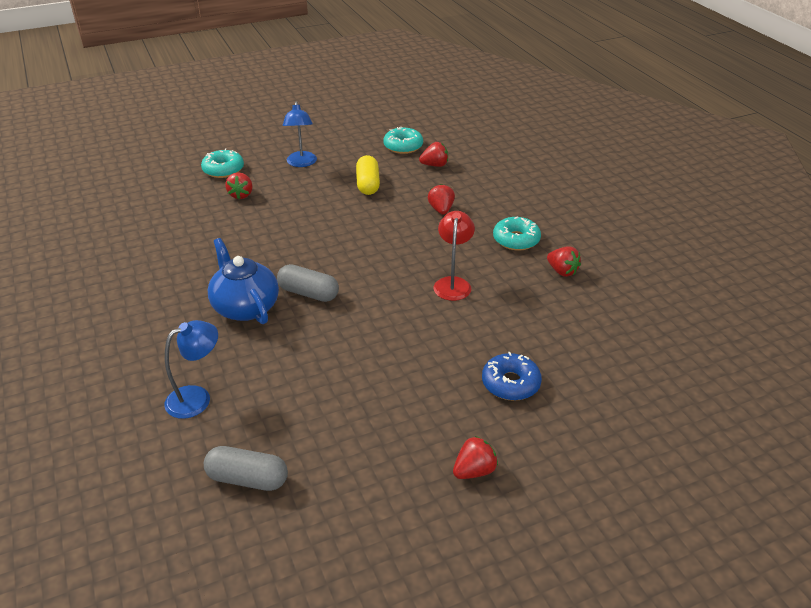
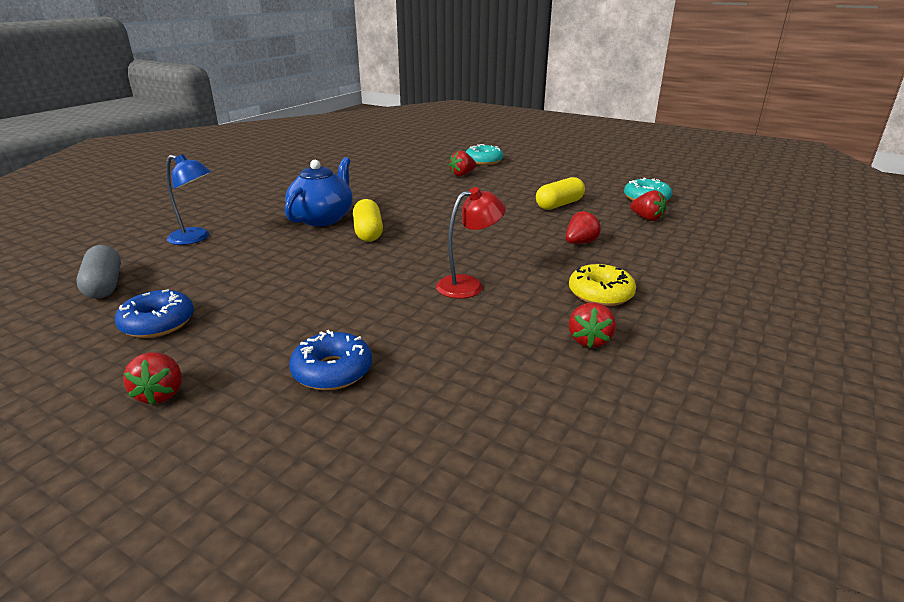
camera: 55 degrees right, 10 degrees down
(301, 163) = (540, 177): blue lamp -> none
(308, 293) = (368, 232): grey capsule -> yellow capsule
(362, 455) = (158, 323): none -> blue donut
(474, 471) = (161, 394): red strawberry -> red strawberry turned 60 degrees clockwise
(516, 240) = (600, 294): turquoise donut -> yellow donut

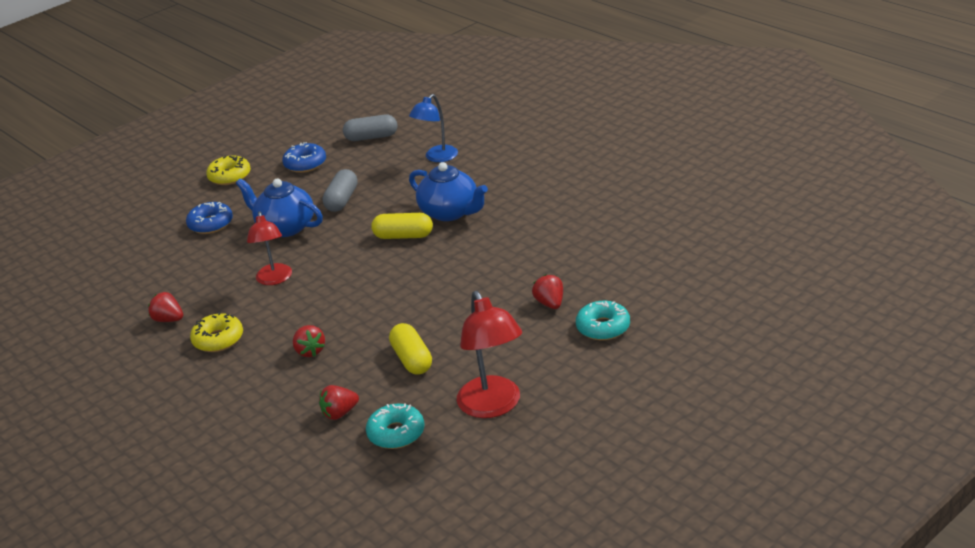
camera: 110 degrees right, 5 degrees up
(161, 394) = (230, 176): red strawberry -> yellow donut
(281, 276) = (342, 200): none -> grey capsule
(346, 302) = (285, 227): none -> blue teapot
(589, 178) = (493, 406): none -> red lamp

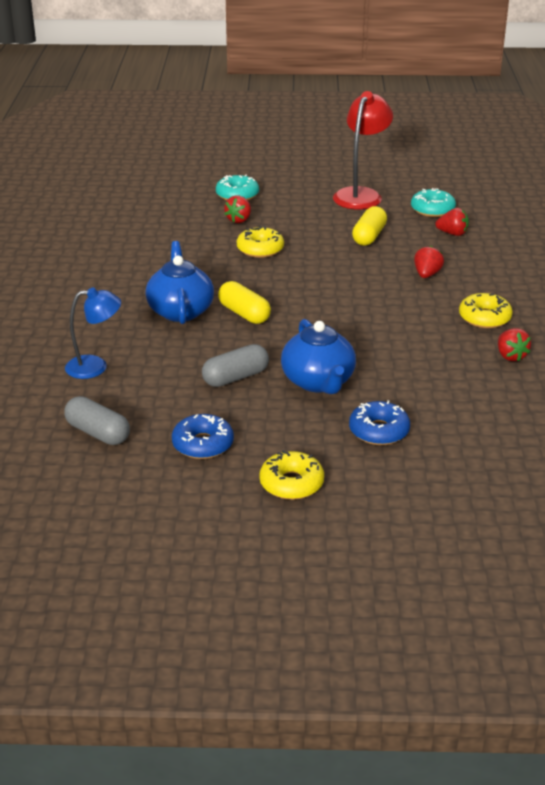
camera: 140 degrees left, 0 degrees up
(274, 279) = (388, 339): red lamp -> none
(481, 288) = (260, 249): none -> yellow donut

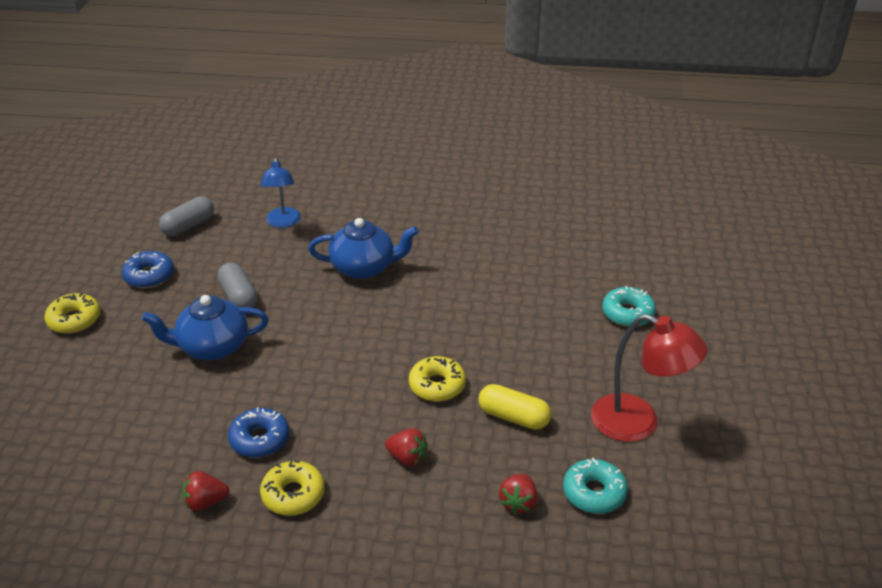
camera: 95 degrees right, 5 degrees up
(239, 220) = (560, 312): red strawberry -> none
(244, 314) = (349, 306): yellow capsule -> none
(260, 249) = (486, 324): yellow donut -> yellow donut (437, 385)
(379, 431) = (118, 378): blue donut -> blue donut (259, 439)

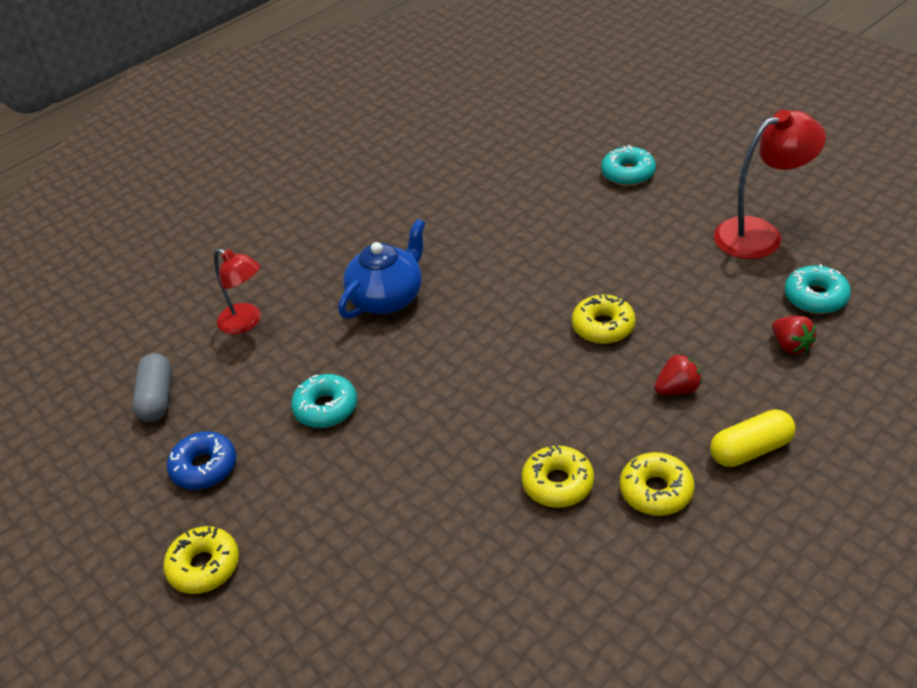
camera: 45 degrees left, 5 degrees up
(205, 502) = (609, 564): red strawberry -> none
(212, 347) = (382, 463): blue teapot -> none
(238, 297) = (326, 408): grey capsule -> turquoise donut
(259, 439) = (558, 483): blue donut -> yellow donut
(283, 222) = (246, 322): blue lamp -> red lamp
(513, 417) = (688, 299): yellow capsule -> yellow capsule (750, 450)

